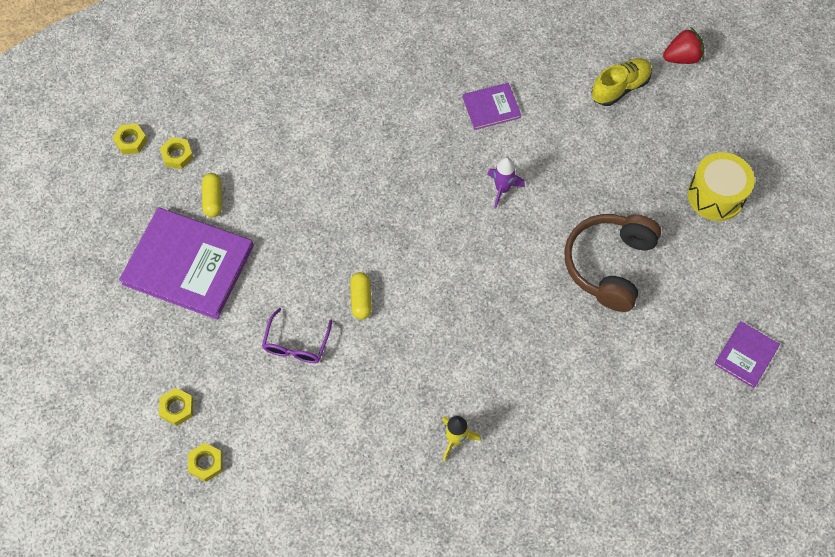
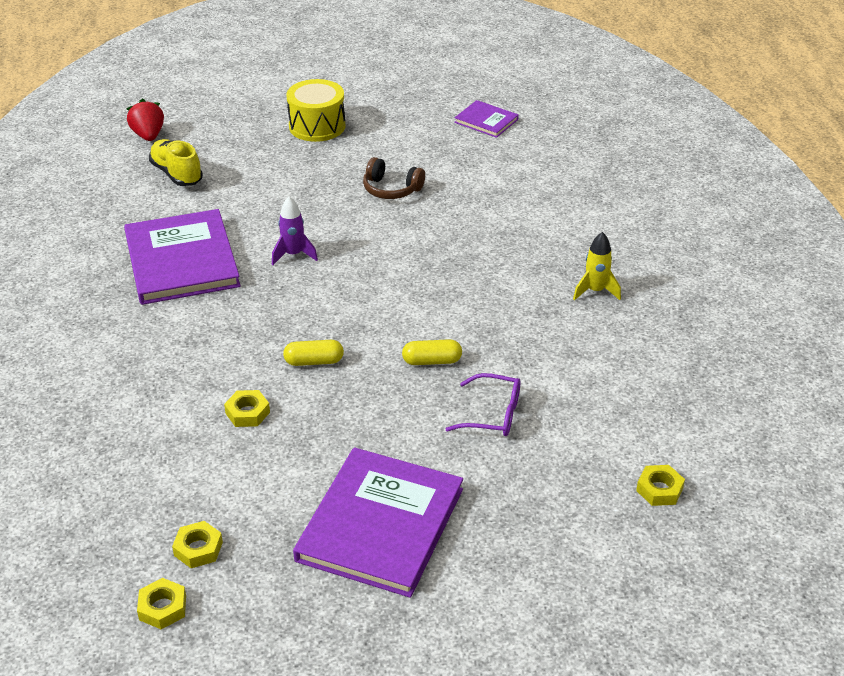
camera: 90 degrees left, 25 degrees down
(177, 408) = (591, 522): yellow nut -> yellow nut (247, 413)
(213, 199) = (278, 504): yellow capsule -> yellow capsule (314, 361)
(491, 107) = (182, 261): purple book -> purple book, size x2.02
(609, 265) = (391, 189): brown headphones -> brown headphones, size x0.59

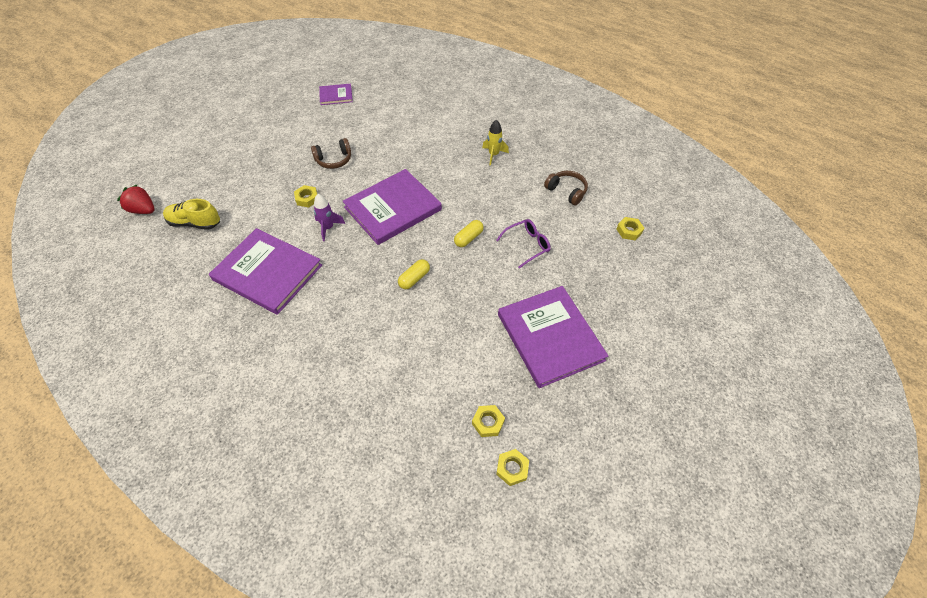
camera: 45 degrees left, 15 degrees up
(247, 413) = (417, 331): yellow nut -> yellow nut (307, 198)
(317, 126) = (246, 147): yellow drum -> none
(388, 277) = (393, 208): none -> purple book
(637, 390) = (566, 191): none -> brown headphones

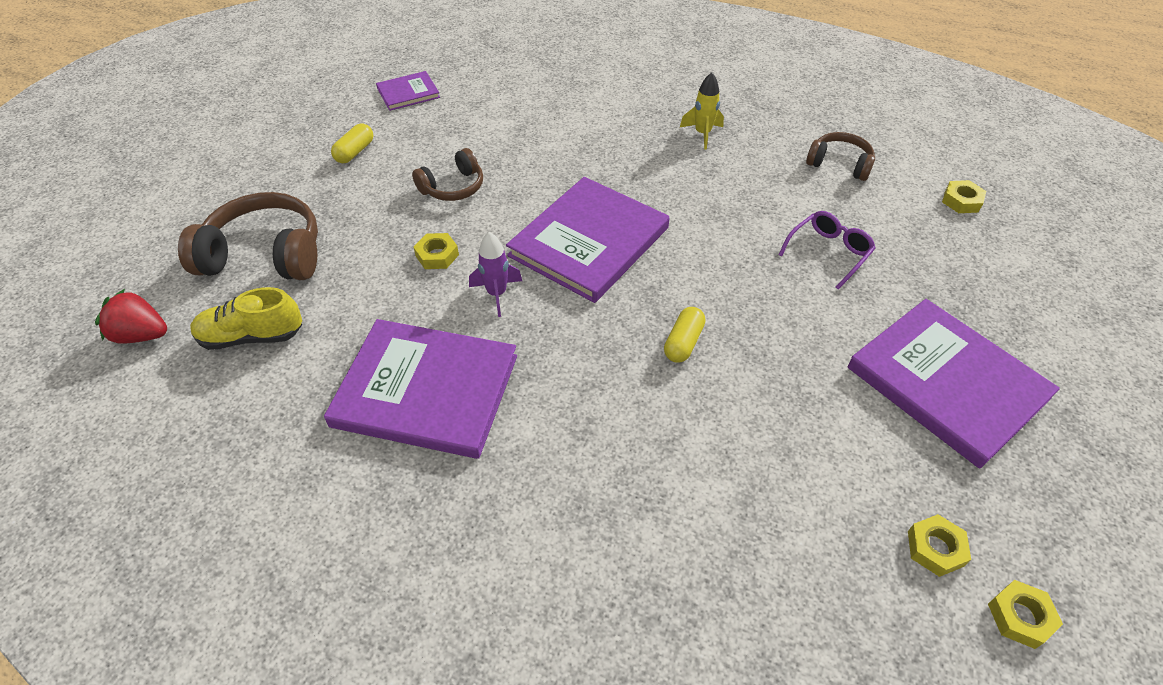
camera: 15 degrees left, 5 degrees down
(219, 179) = (265, 255): none -> brown headphones
(468, 238) = (734, 261): yellow capsule -> yellow capsule (355, 152)

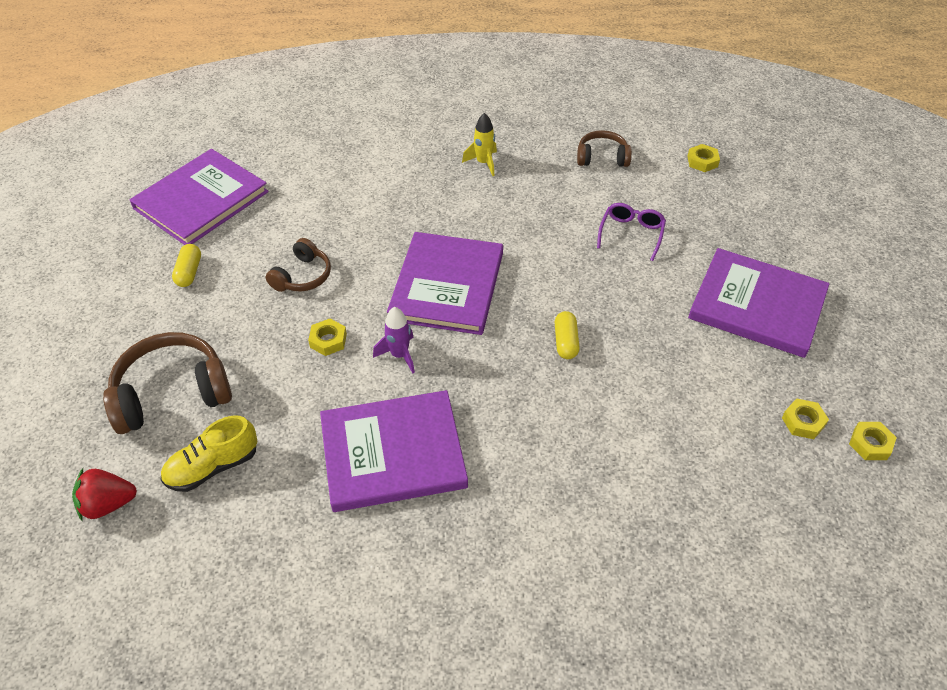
camera: 25 degrees left, 0 degrees up
(408, 93) = (201, 200): purple book -> purple book, size x2.02

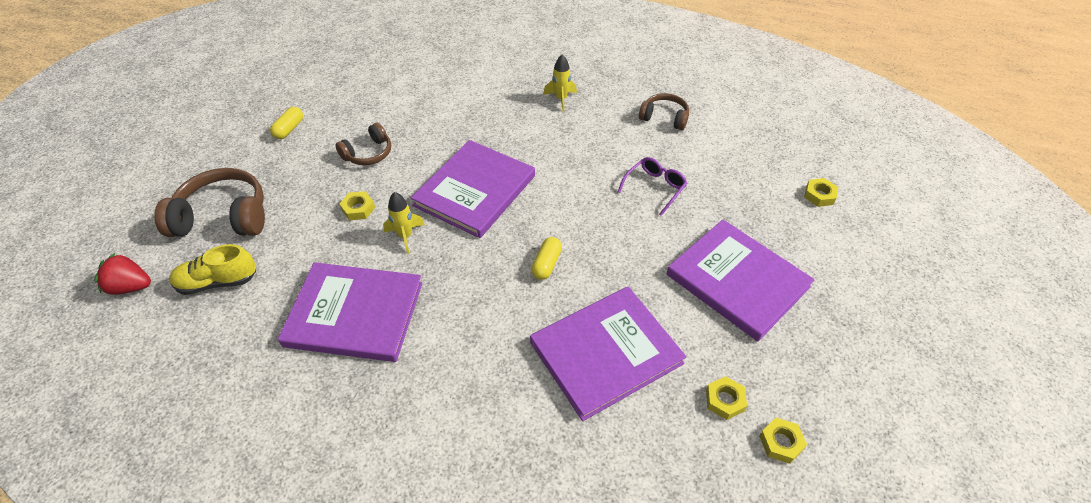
camera: 20 degrees right, 0 degrees up
(201, 200) = (329, 78): purple book -> purple book (606, 353)
(399, 355) = (405, 236): purple rocket -> yellow rocket
(702, 161) = (754, 141): yellow nut -> yellow nut (819, 195)

